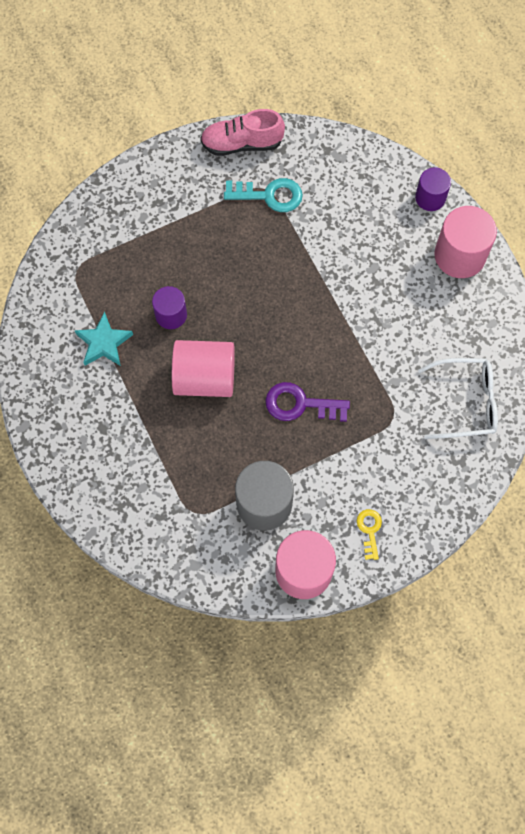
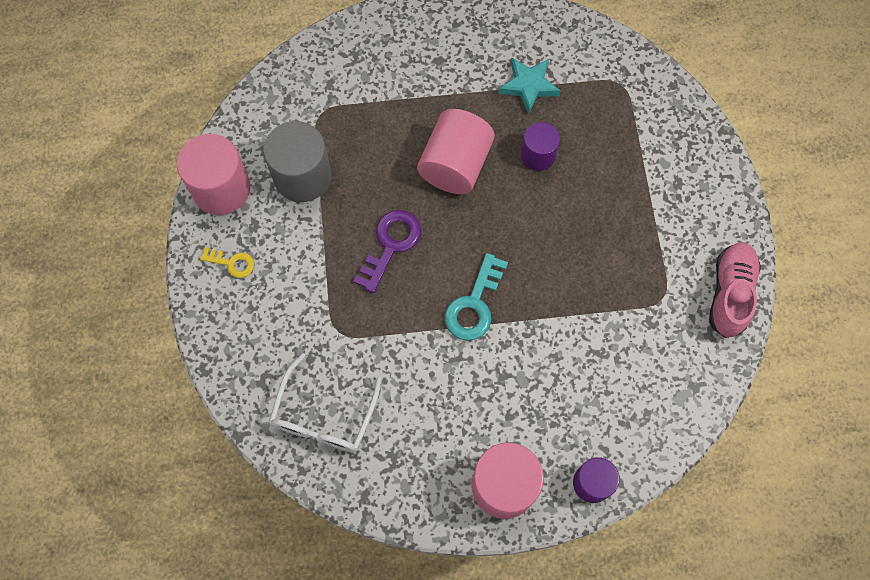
camera: 110 degrees right, 0 degrees up
(269, 195) = (651, 300): turquoise key -> turquoise key (474, 304)

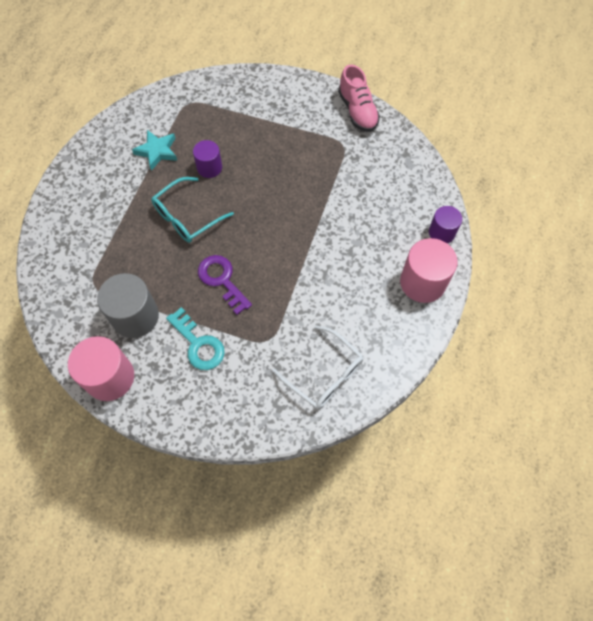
camera: 65 degrees left, 5 degrees down
(232, 263) = (175, 393): yellow key -> none
(455, 165) = (187, 217): pink cylinder -> turquoise glasses
(474, 304) = (292, 248): turquoise key -> turquoise key (198, 344)
(730, 294) = (357, 111): pink shoe -> pink shoe turned 150 degrees counterclockwise

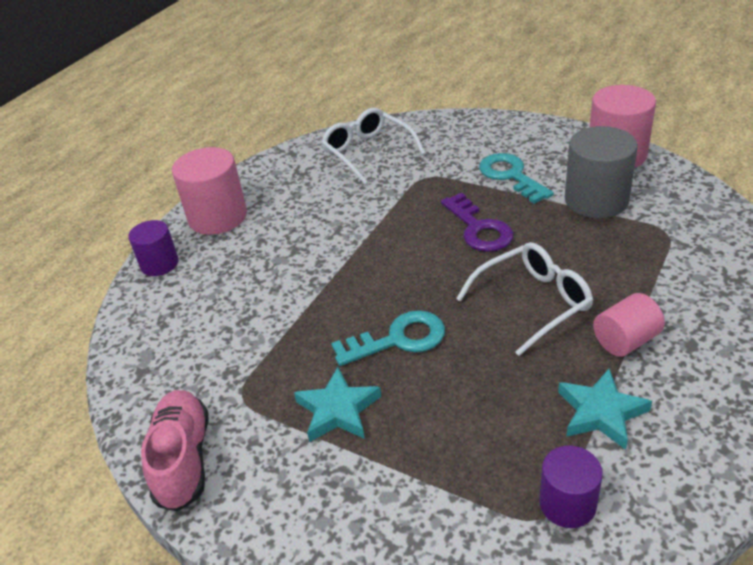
camera: 165 degrees left, 25 degrees down
(137, 194) = (625, 341): none -> pink cylinder
(187, 217) = (533, 302): turquoise glasses -> white glasses
(209, 167) = (495, 374): purple cylinder -> purple cylinder (567, 503)
(265, 185) = (398, 339): none -> turquoise key
(289, 141) = (338, 410): none -> turquoise star

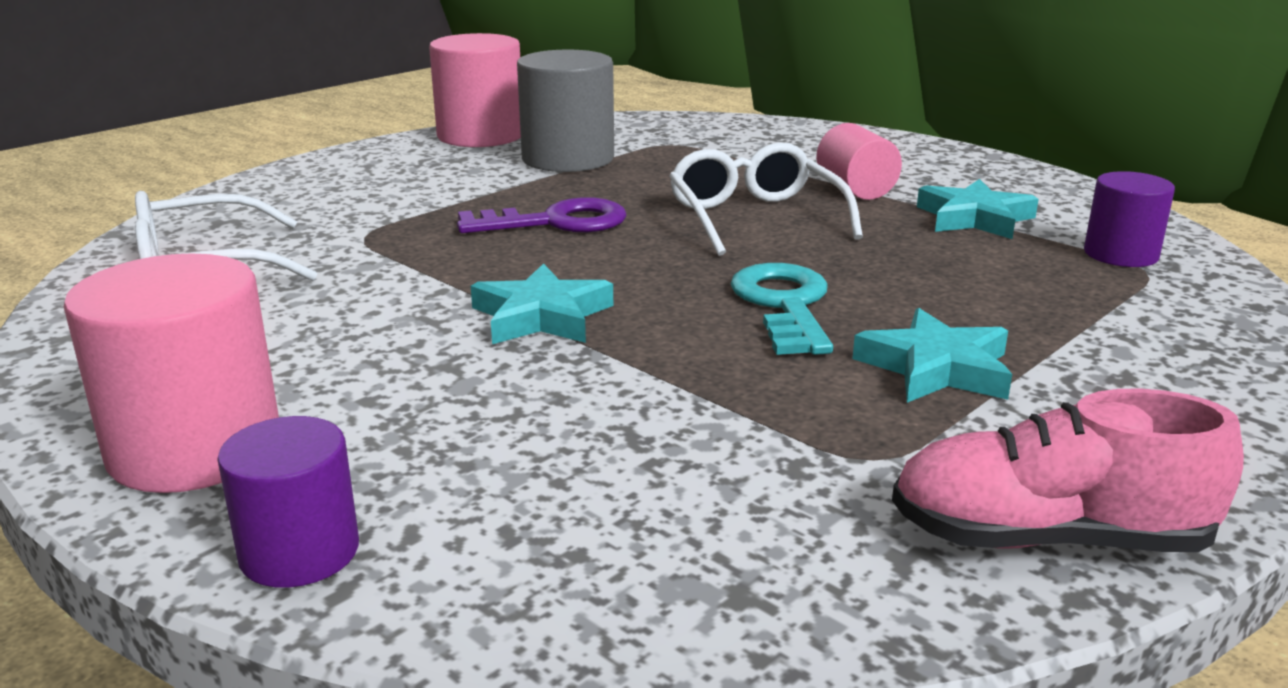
camera: 80 degrees left, 15 degrees down
(352, 260) = (542, 316): none -> turquoise star
(510, 176) = (447, 188): turquoise key -> none

